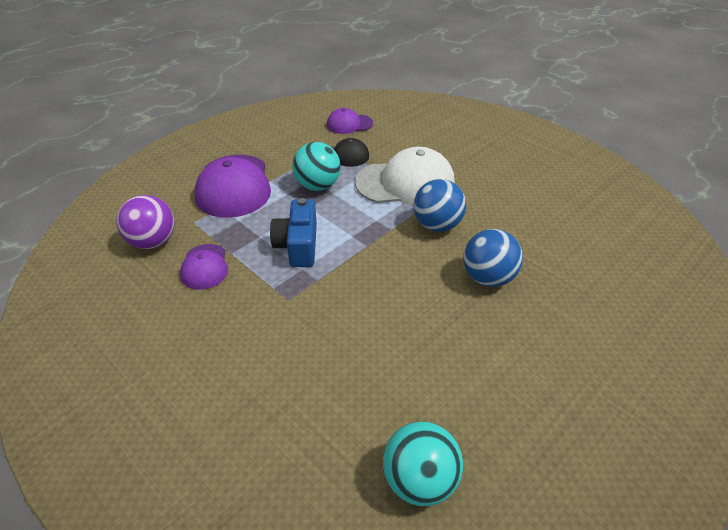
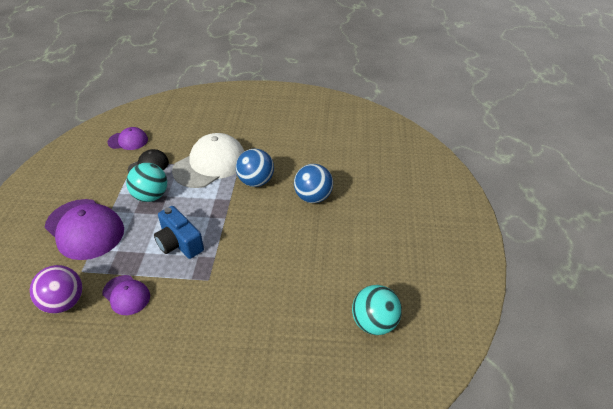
camera: 40 degrees left, 0 degrees up
(349, 124) = (128, 141): purple cap -> purple cap turned 135 degrees counterclockwise

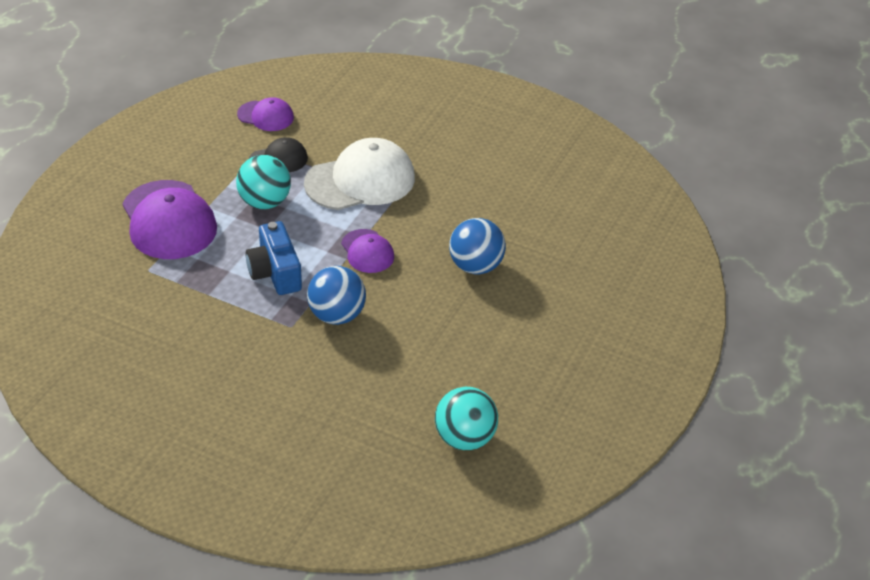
camera: 20 degrees right, 0 degrees up
(64, 303) = (116, 300): purple ball -> none
(126, 295) = (189, 313): purple cap -> purple cap (367, 251)
(256, 181) = (410, 222): blue ball -> blue ball (337, 315)

